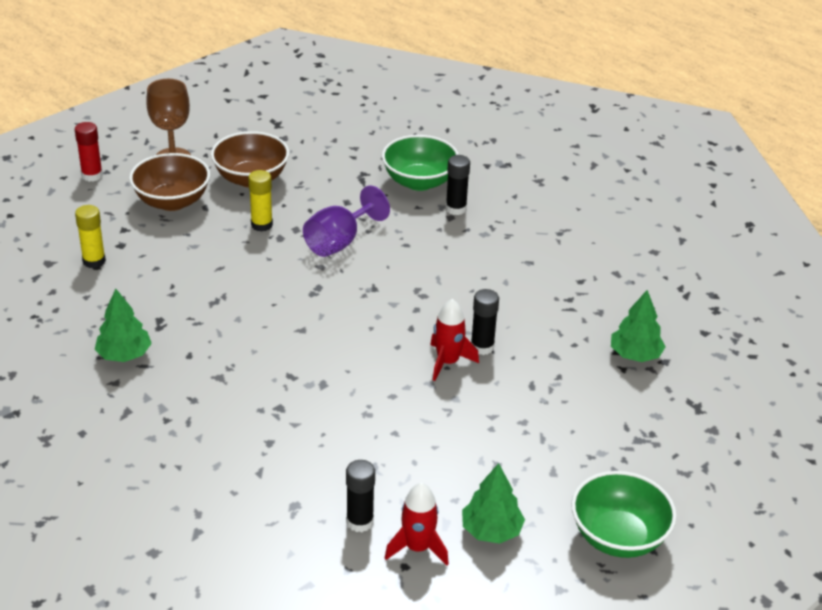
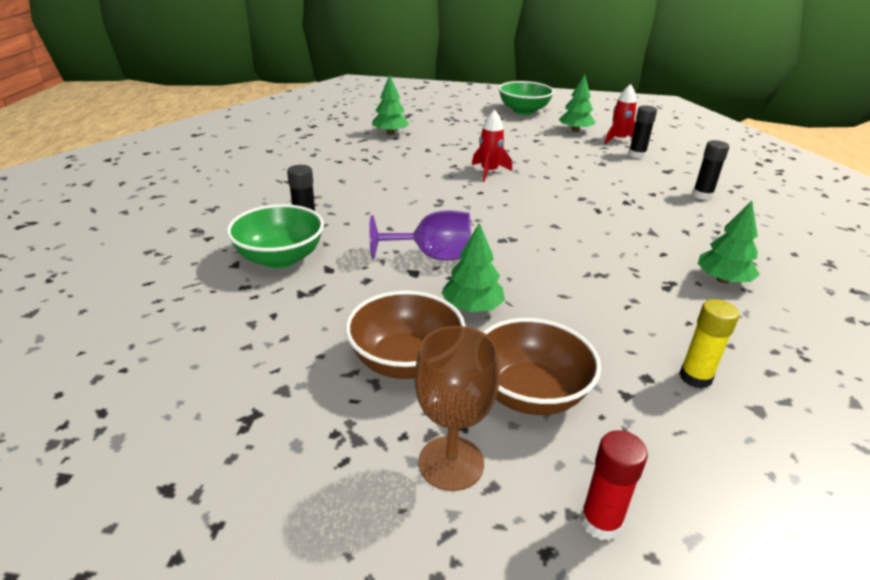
camera: 130 degrees left, 5 degrees down
(261, 225) = (472, 307): yellow glue stick -> green tree
(482, 347) = (457, 168): black glue stick -> black glue stick (702, 195)

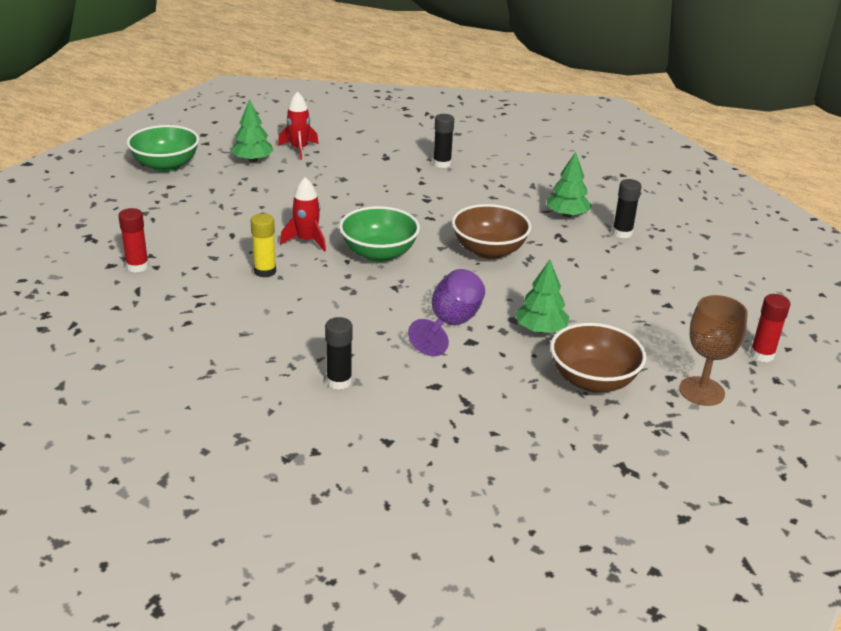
camera: 65 degrees left, 0 degrees up
(280, 258) = (395, 410): green bowl -> green bowl (379, 253)
(390, 133) = (137, 266): green tree -> red glue stick
(530, 393) = (651, 340): brown bowl -> brown bowl (489, 251)
(637, 154) = (340, 155): black glue stick -> black glue stick (622, 233)
(695, 377) = (663, 274): yellow glue stick -> yellow glue stick (265, 271)

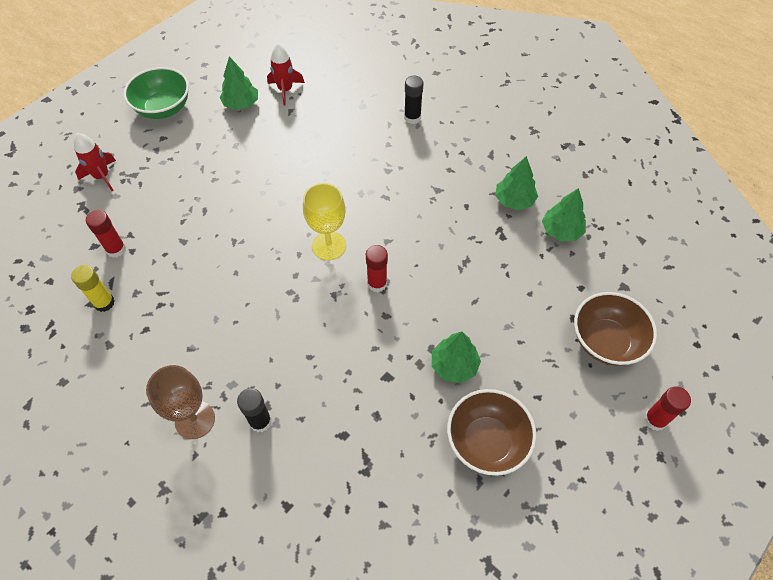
camera: 10 degrees right, 25 degrees up
(265, 271) = (224, 264): yellow glue stick -> yellow glue stick (104, 303)
(306, 241) = (268, 223): red rocket -> red rocket (102, 176)
(379, 253) = (329, 246): green bowl -> yellow goblet
(439, 277) = (377, 283): none -> red glue stick
(450, 324) = (374, 351): purple goblet -> none
(489, 251) = (430, 248): brown bowl -> brown bowl (605, 341)
(622, 233) = (561, 231): black glue stick -> green tree
(701, 391) = (585, 466): brown goblet -> brown goblet (195, 420)

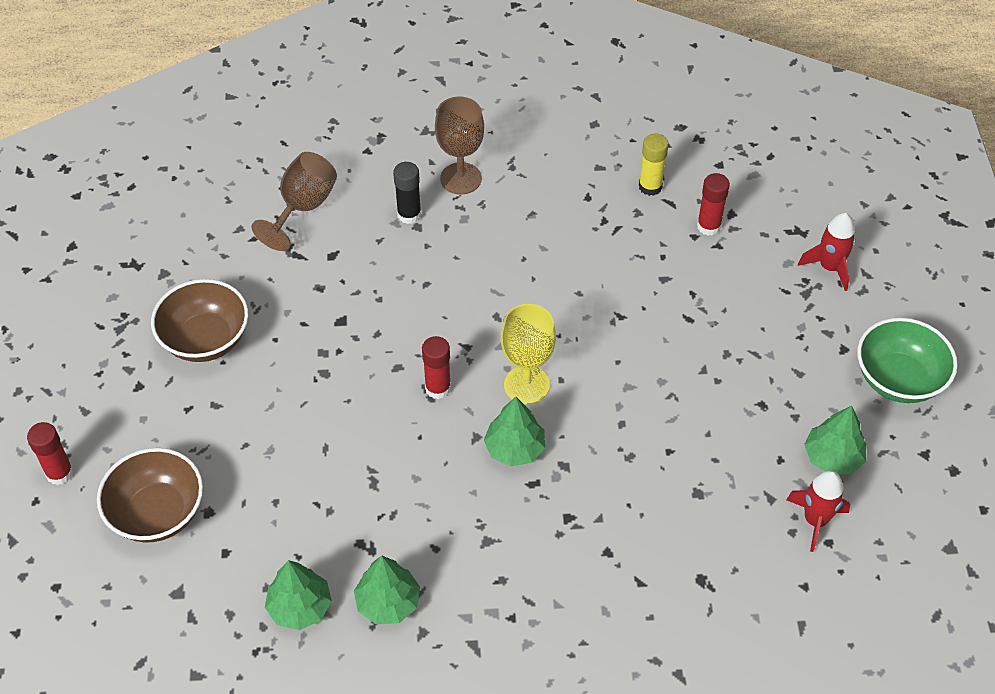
camera: 135 degrees right, 5 degrees down
(321, 500) = (303, 207): none -> brown goblet
(412, 117) = (624, 617): black glue stick -> none
(454, 365) = (290, 375): green tree -> green tree (515, 448)

